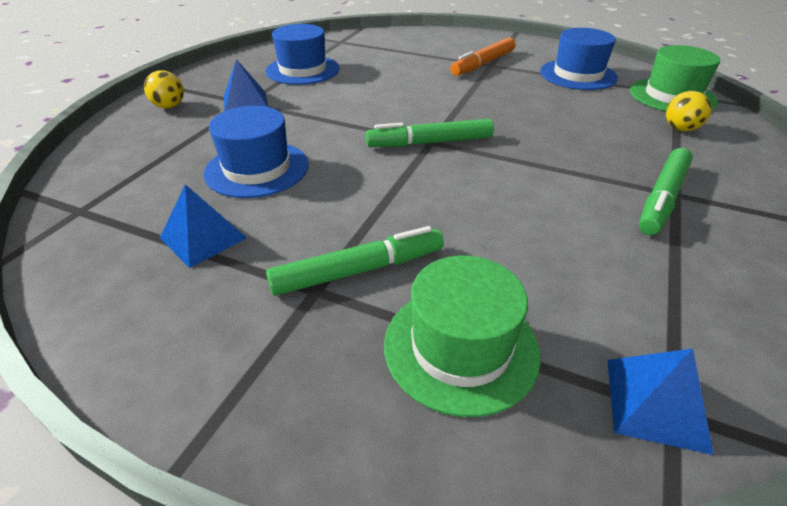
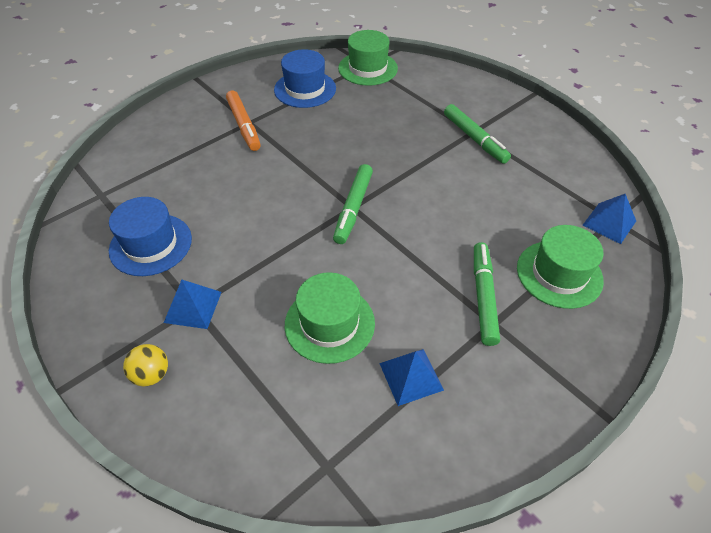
camera: 65 degrees left, 10 degrees up
(257, 169) = (329, 323): blue hat -> green hat
(680, 129) = (409, 90): yellow ball -> none

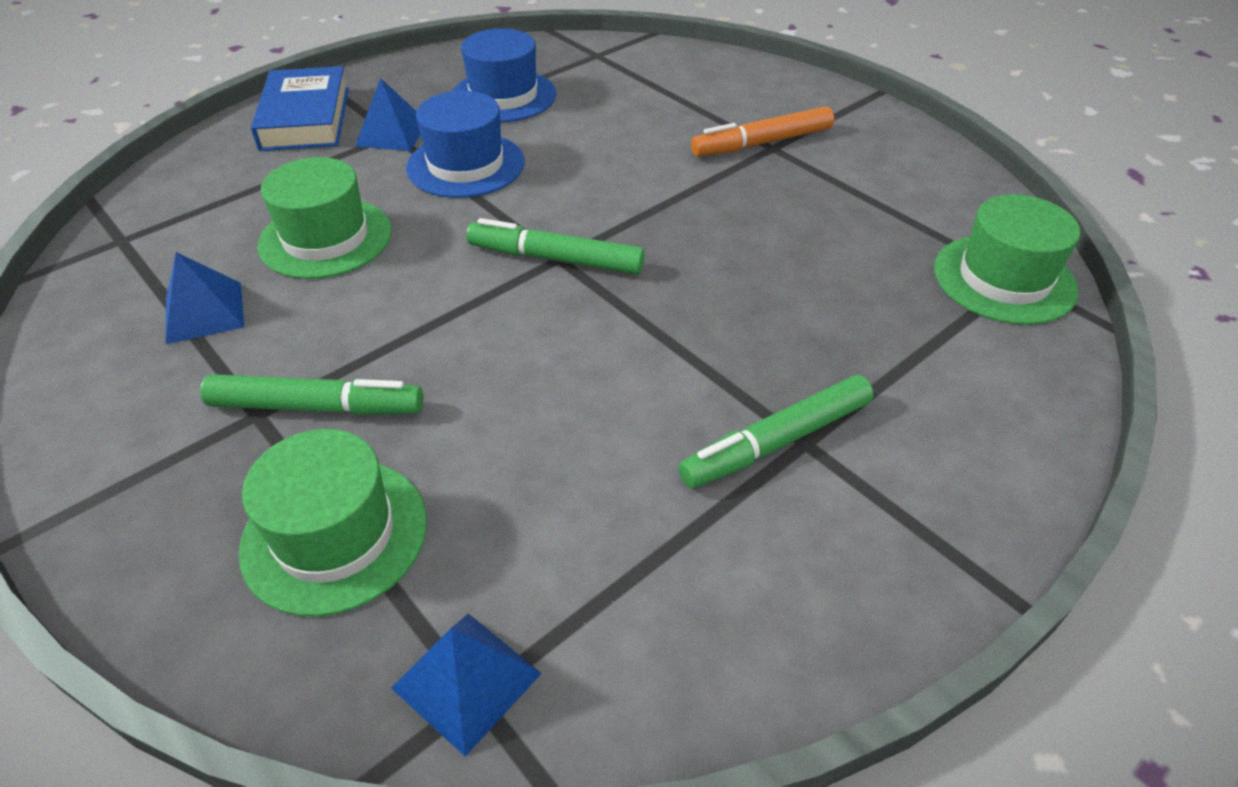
camera: 90 degrees right, 5 degrees down
(152, 374) = (305, 118): yellow ball -> blue book
(305, 89) = (890, 199): blue hat -> blue hat (465, 165)

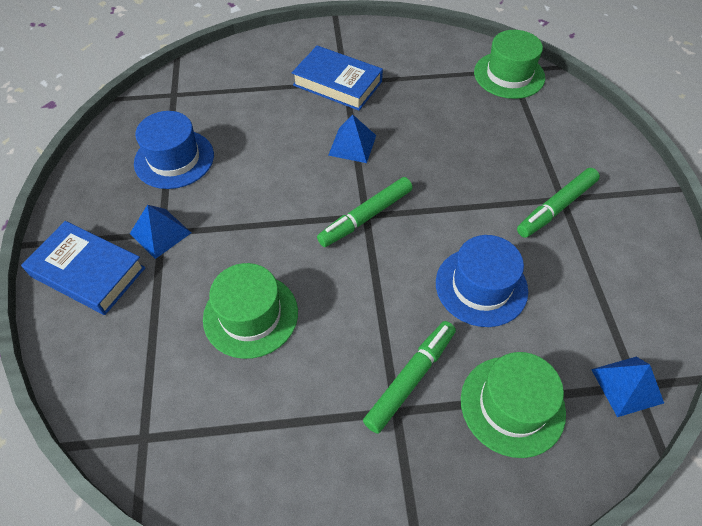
camera: 55 degrees left, 10 degrees up
(204, 312) = (275, 409): blue pyramid -> blue pyramid (352, 145)
(465, 165) = (235, 213): blue hat -> blue hat (481, 286)
(762, 143) = (337, 83): orange marker -> blue book
(776, 442) = (556, 207): green marker -> green marker turned 45 degrees clockwise

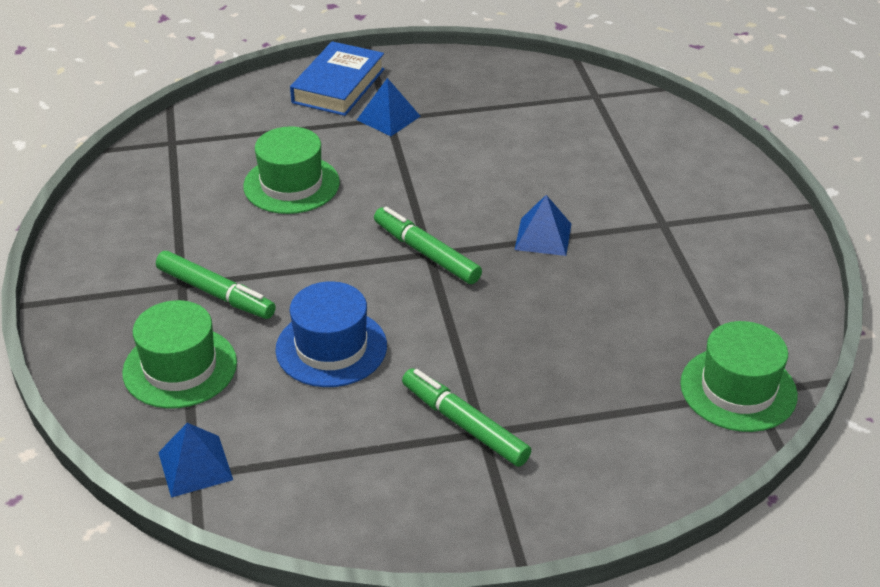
camera: 85 degrees right, 15 degrees down
(174, 159) = (491, 111): blue hat -> none
(337, 83) = (657, 217): blue book -> none

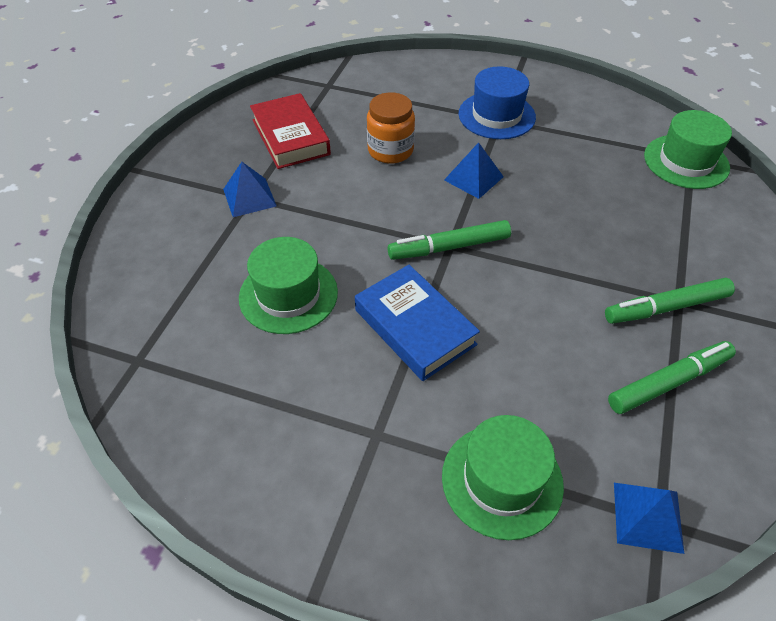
camera: 60 degrees left, 10 degrees up
(216, 293) = (408, 411): green marker -> green marker (669, 382)
(331, 347) = (534, 354): blue hat -> blue hat (496, 115)
(338, 86) = (171, 208): blue book -> blue book (414, 327)
(491, 106) = (291, 137): none -> red book
(532, 170) = (390, 150): none -> orange jar

